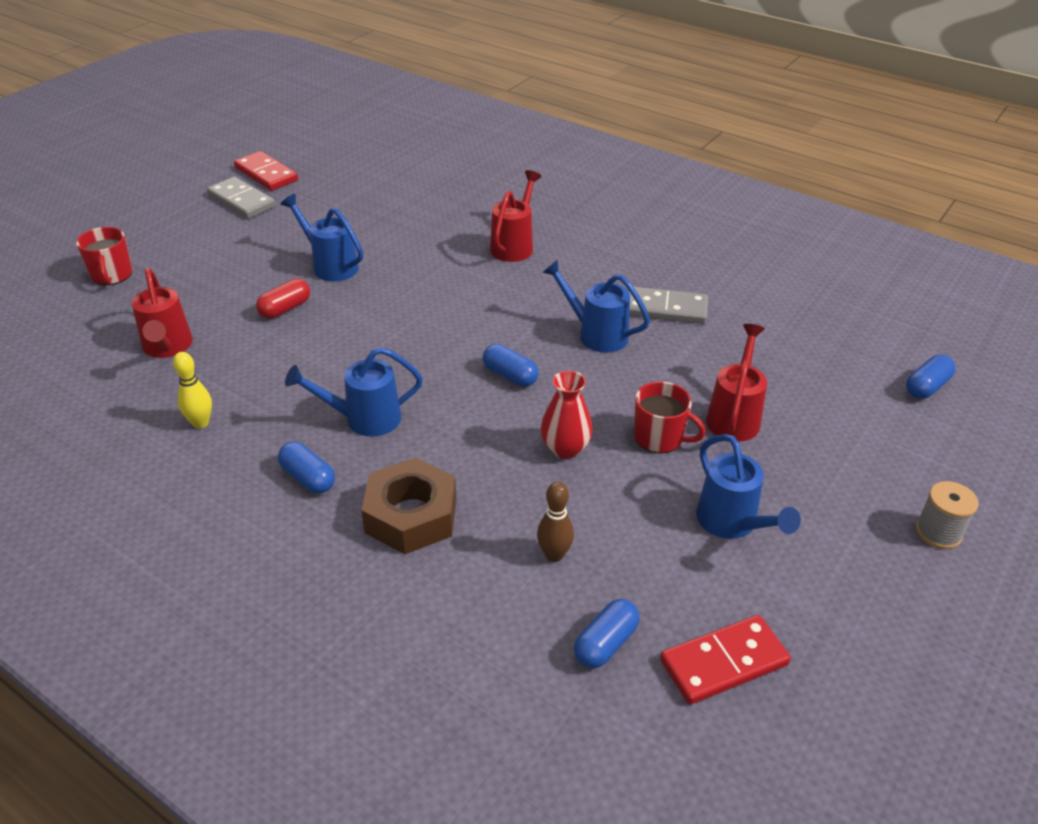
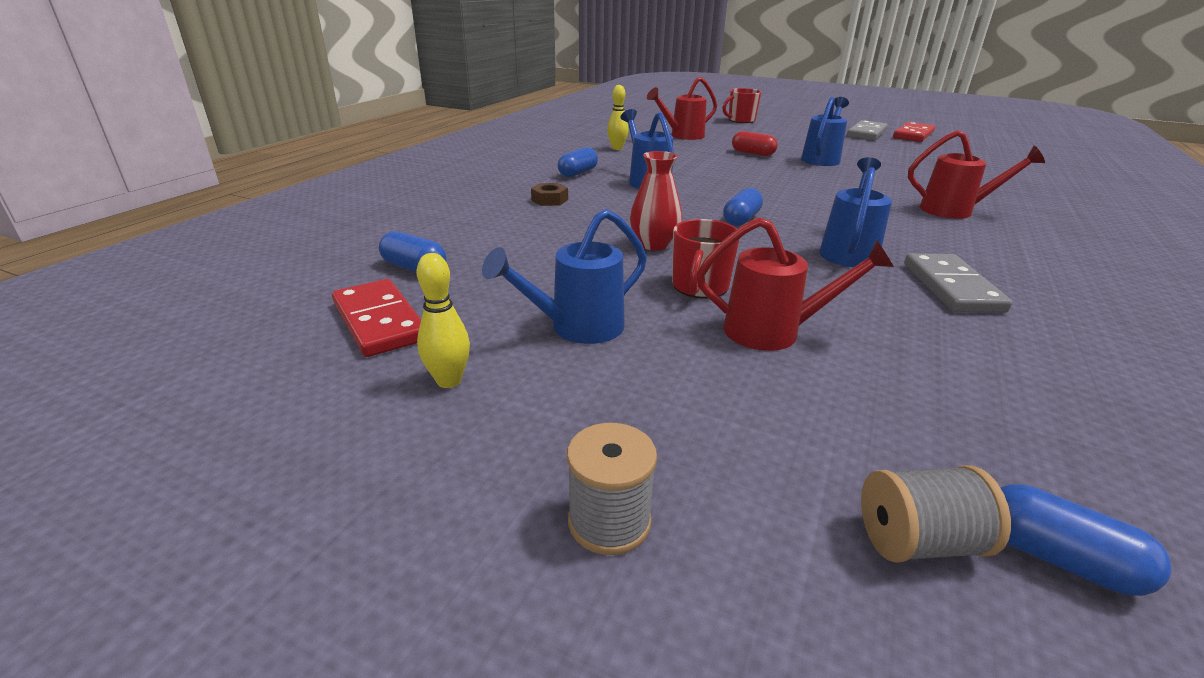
camera: 80 degrees right, 10 degrees down
(411, 516) = (549, 200): brown nut -> brown nut, size x0.47
(554, 555) = (516, 245): brown bowling pin -> none
(815, 606) = (449, 381): none -> yellow bowling pin
(926, 424) = (918, 541): none -> grey spool

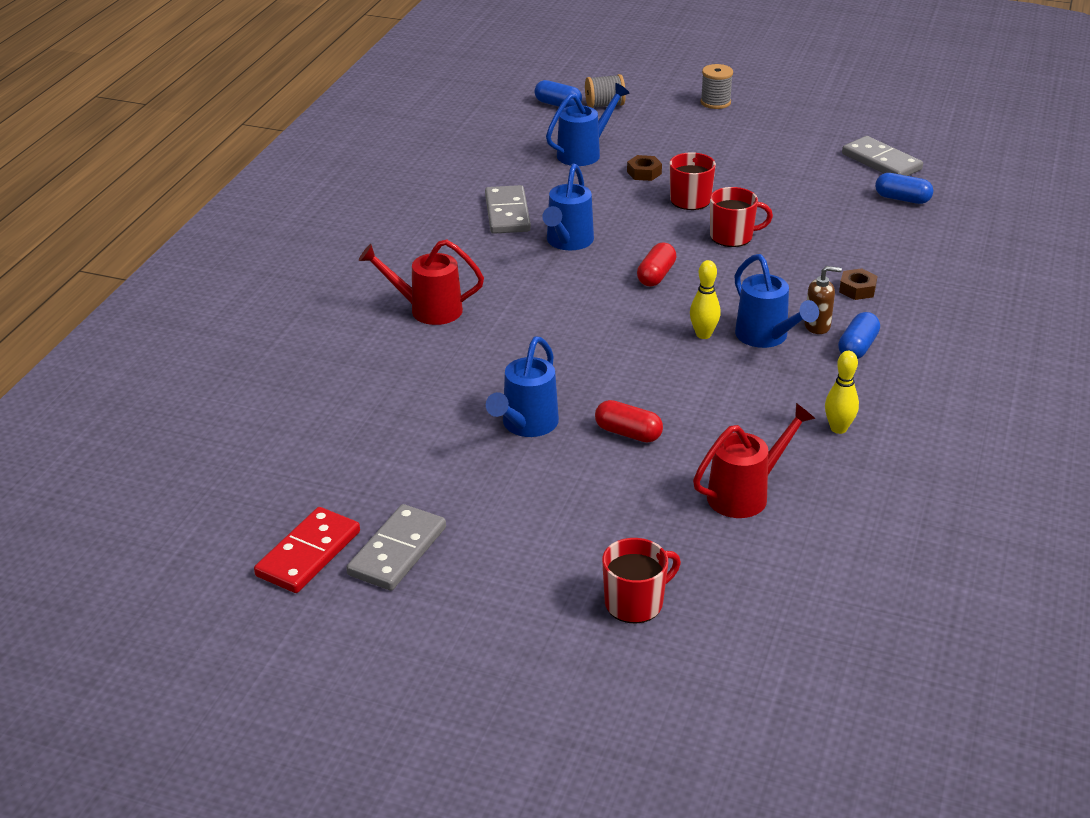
camera: 175 degrees right, 5 degrees up
(379, 321) = (881, 162): red domino -> grey domino
(449, 381) = (812, 137): yellow bowling pin -> yellow bowling pin (703, 335)
(578, 328) = (761, 166): blue watering can -> blue watering can (584, 153)
(601, 184) = (817, 326): none -> brown soap dispenser
(654, 244) = (732, 236): red vase -> red mug
(741, 219) = (656, 275): blue capsule -> red capsule
(772, 332) = (644, 173): red watering can -> brown nut

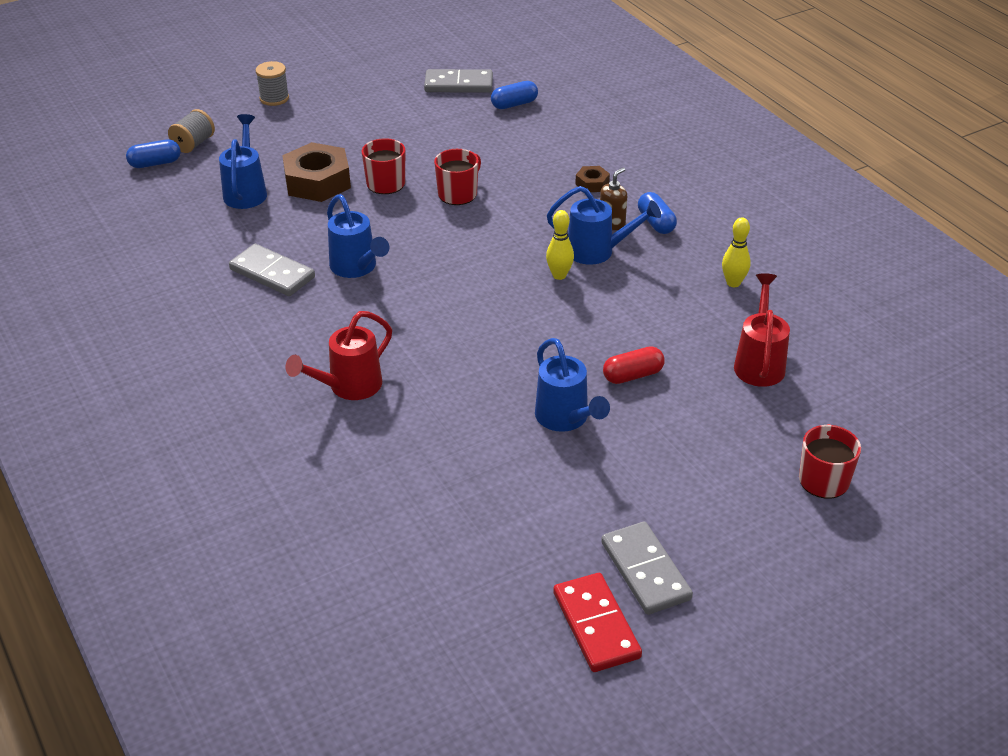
camera: 50 degrees left, 5 degrees up
(644, 173) = (317, 181): brown nut -> brown nut, size x2.11
(656, 275) = (459, 253): red capsule -> none

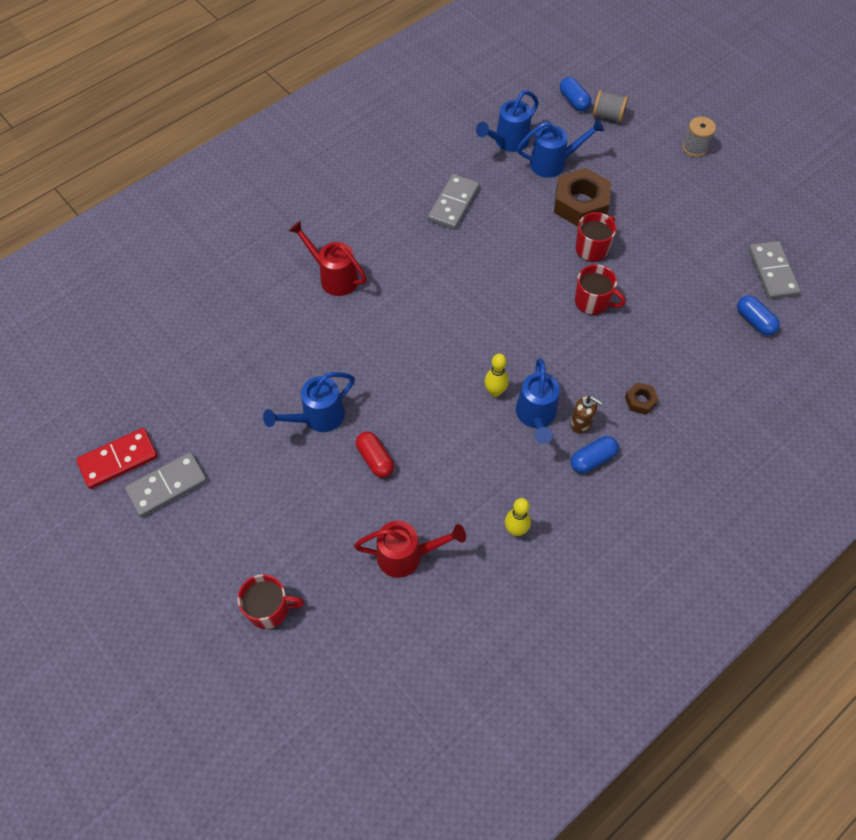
camera: 80 degrees right, 20 degrees up
(356, 267) = (473, 253): blue watering can -> blue watering can (508, 142)

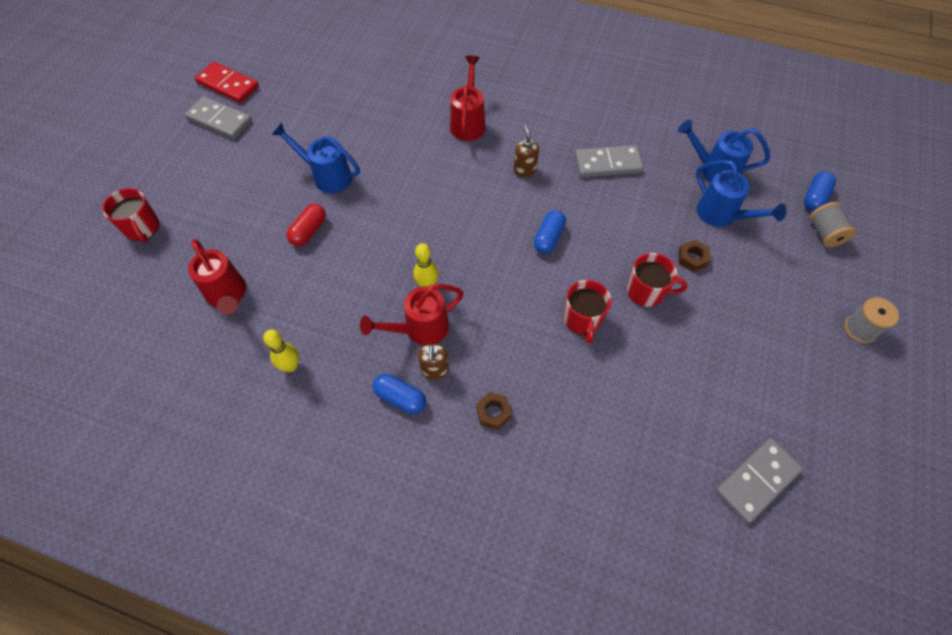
camera: 60 degrees right, 0 degrees up
(419, 263) = (524, 170): none -> brown soap dispenser
(536, 416) = (420, 329): blue watering can -> red watering can
(580, 204) = (692, 258): brown nut -> brown nut, size x0.47
(754, 321) = (673, 488): blue capsule -> blue capsule (548, 238)

